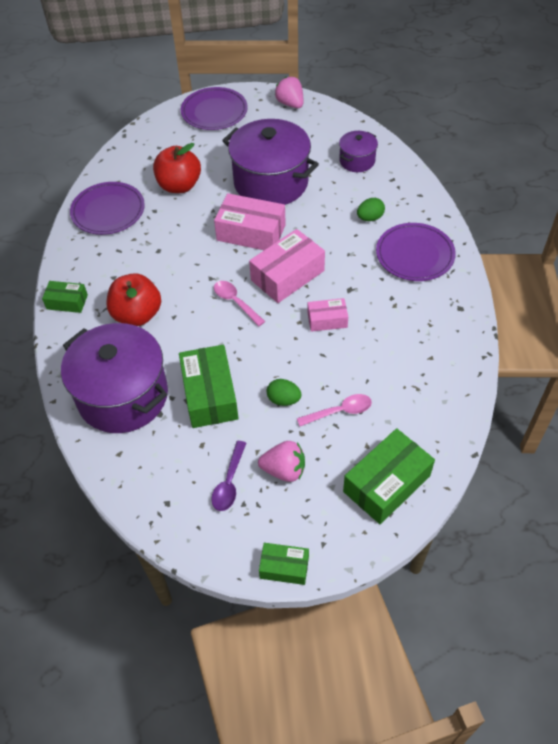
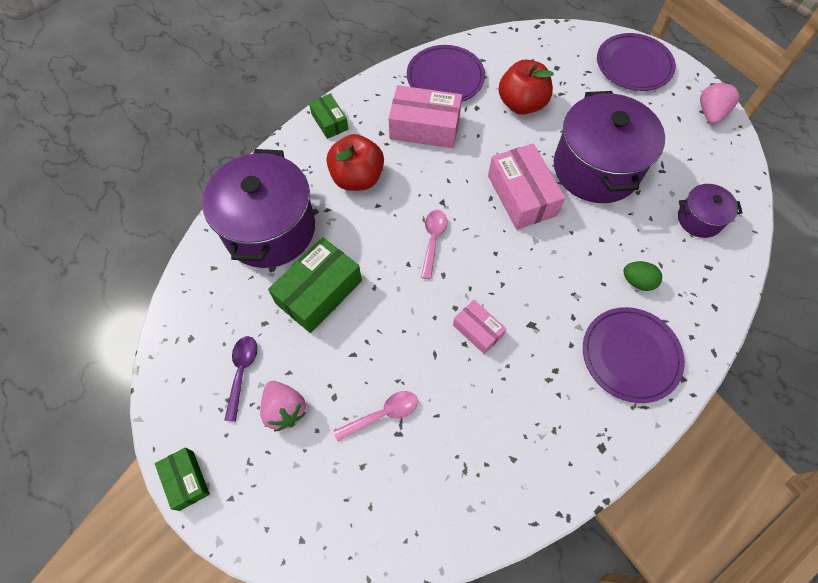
camera: 50 degrees right, 10 degrees up
(229, 482) = (242, 372): purple spoon -> purple spoon turned 120 degrees clockwise
(283, 399) = (359, 356): green egg -> none
(287, 275) = (500, 260): pink box -> pink box (424, 127)
(339, 411) = (382, 414): pink spoon -> pink spoon turned 60 degrees counterclockwise
(386, 483) = (332, 515): green box -> none

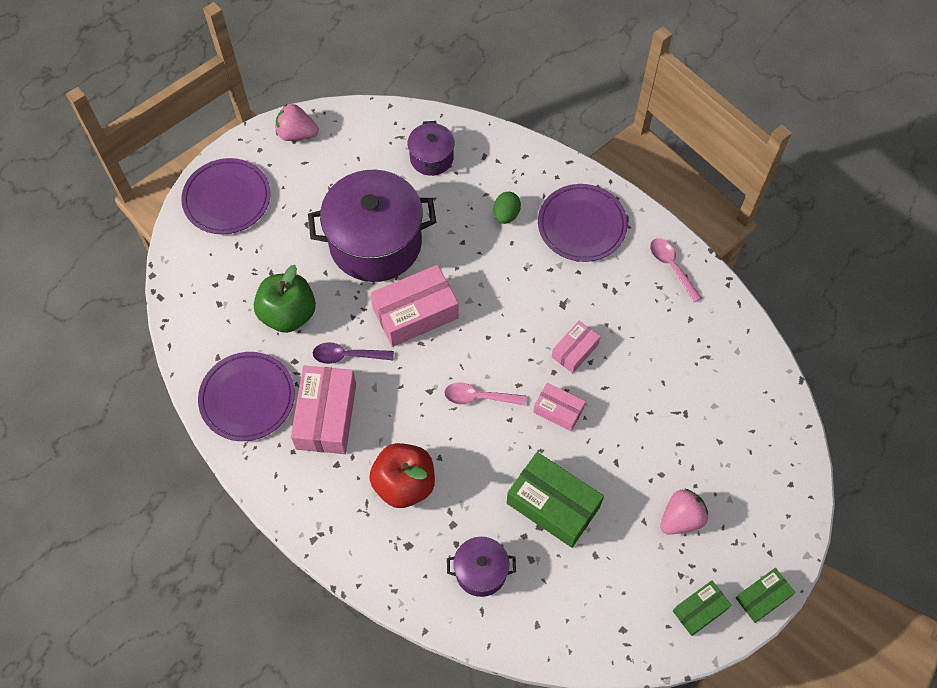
camera: 95 degrees left, 0 degrees up
(242, 372) = (651, 567): purple spoon -> purple spoon (347, 356)
(269, 229) = (481, 571): purple pot -> purple pot, size x0.49
(329, 122) = (321, 527): green box -> green box (699, 610)
(382, 414) = (670, 429): pink spoon -> pink spoon (671, 267)
(413, 307) = (558, 410): none -> pink box
(521, 104) = (288, 314): red apple -> green apple

